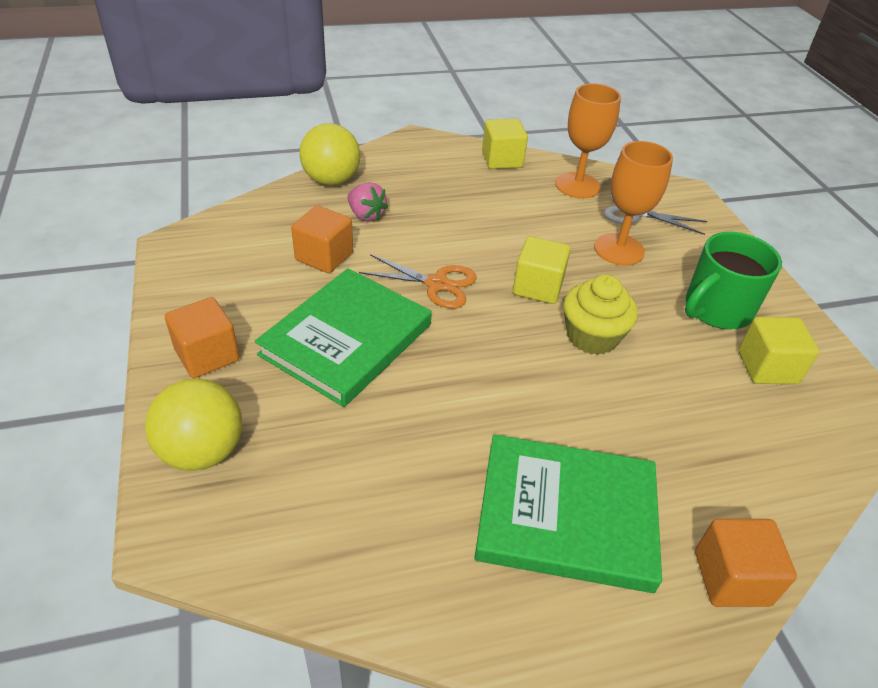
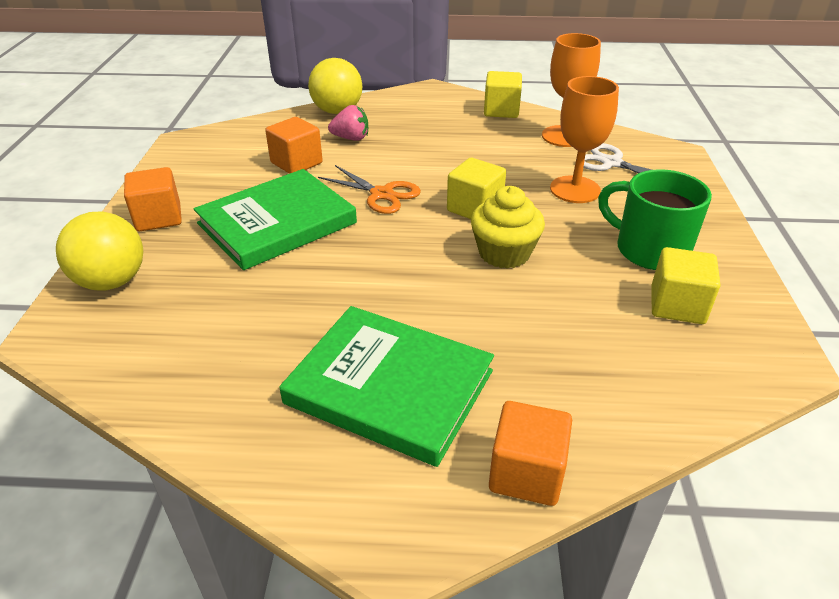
camera: 20 degrees right, 5 degrees down
(366, 215) = (351, 138): pink strawberry -> pink strawberry turned 60 degrees counterclockwise
(716, 309) = (649, 250): green mug -> green mug turned 60 degrees clockwise

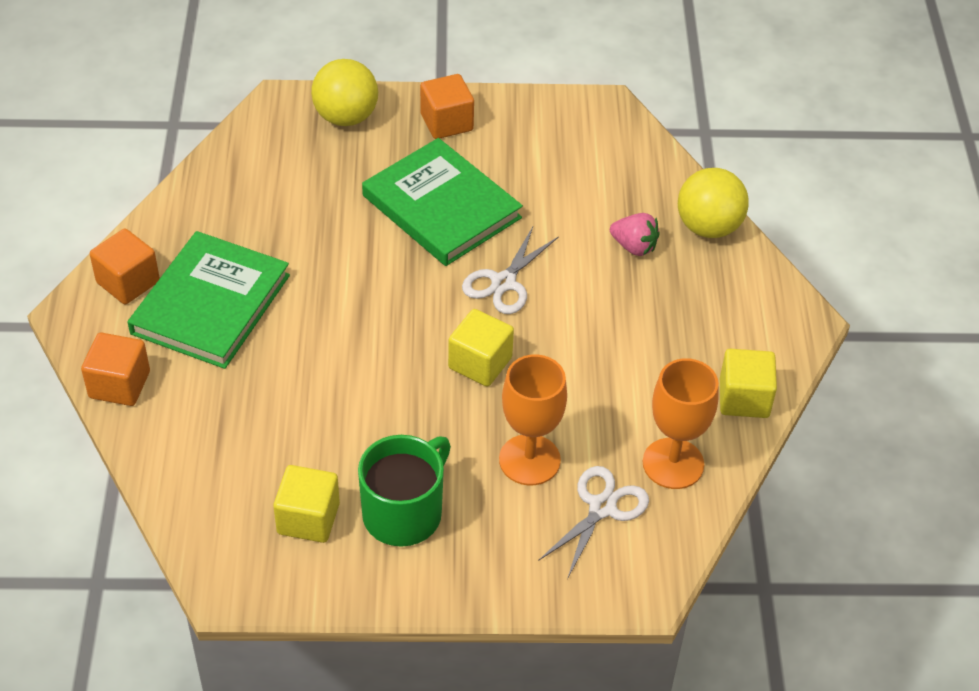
camera: 85 degrees right, 10 degrees up
(296, 163) = (566, 205): orange cube -> orange cube (128, 282)
(351, 138) = (634, 247): pink strawberry -> pink strawberry turned 60 degrees counterclockwise
(381, 194) = (503, 283): orange scissors -> white scissors
(504, 253) = (395, 385): yellow cupcake -> none

